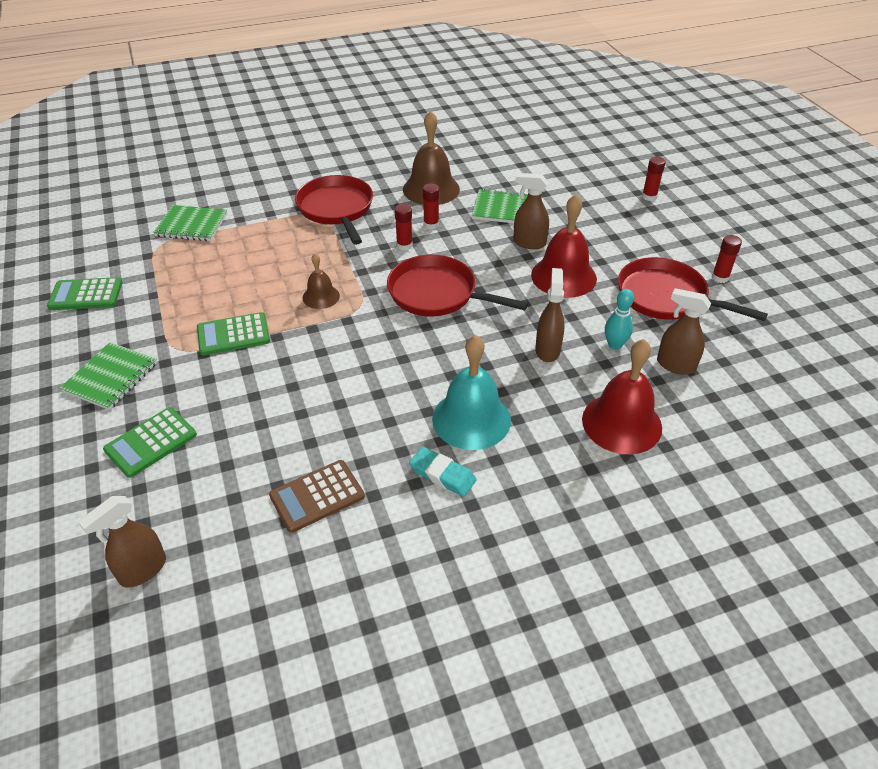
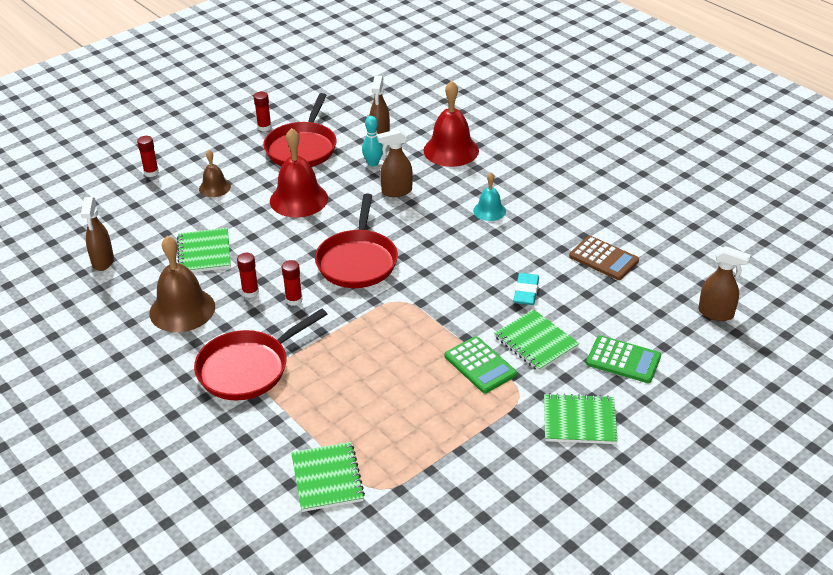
camera: 110 degrees left, 5 degrees down
(86, 295) = (489, 505): green calculator -> none
(231, 383) = (535, 342): none -> green notebook
(321, 296) = (398, 329): brown bell -> brown bell (214, 187)
(442, 474) = (546, 211): turquoise eraser -> turquoise eraser (526, 292)
(471, 419) = (489, 211): turquoise bell -> turquoise bell, size x0.55
(529, 243) = (257, 226): brown spray bottle -> brown spray bottle (103, 261)

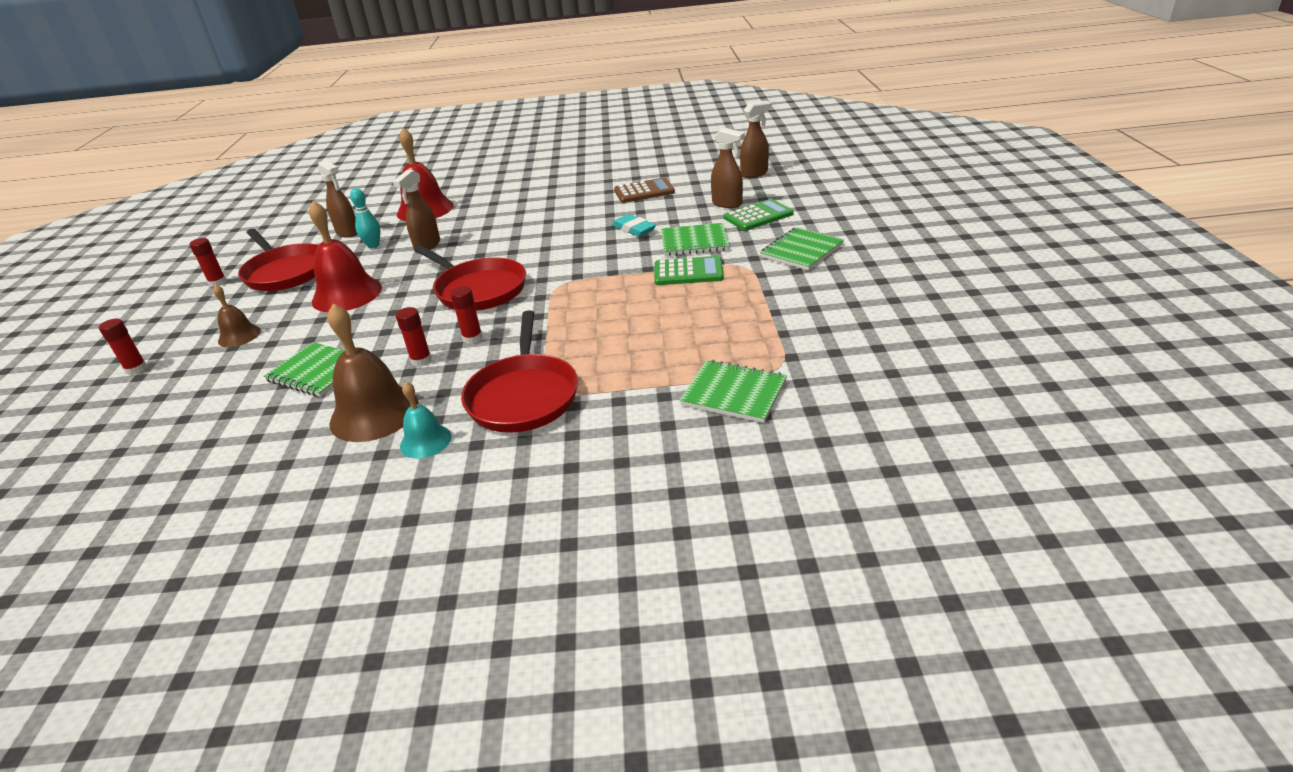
camera: 50 degrees left, 5 degrees down
(103, 261) = (202, 449): brown spray bottle -> brown spray bottle (727, 204)
(489, 211) = (521, 215): turquoise bell -> turquoise bell (425, 441)

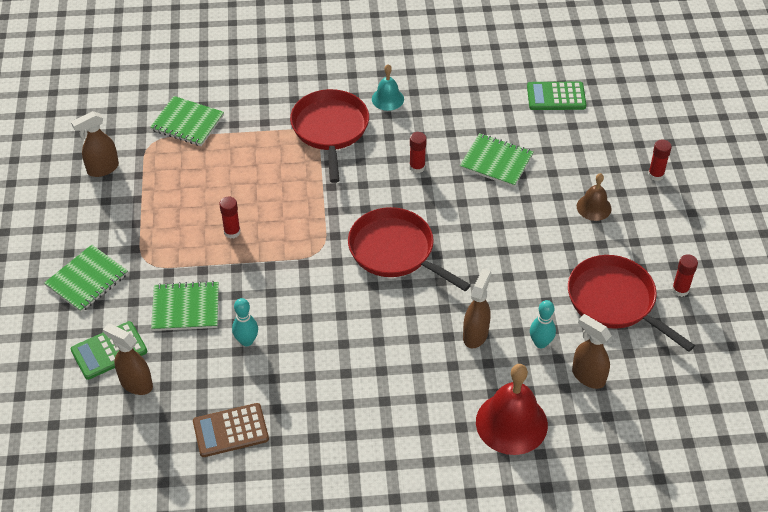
camera: 175 degrees right, 15 degrees up
(347, 294) = (524, 256): red bell -> none
(374, 413) = (432, 121): brown bell -> none
(472, 338) = (382, 188): red glue stick -> red glue stick (232, 232)
(634, 229) = (246, 341): turquoise eraser -> turquoise bowling pin
(688, 272) = (199, 258): green calculator -> green calculator (556, 97)
(754, 173) = (84, 461): brown spray bottle -> brown spray bottle (102, 169)

